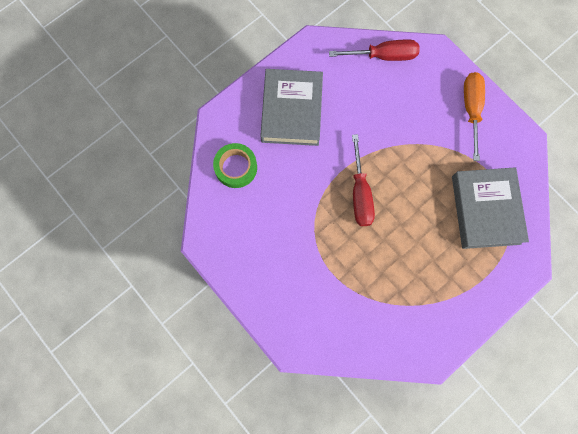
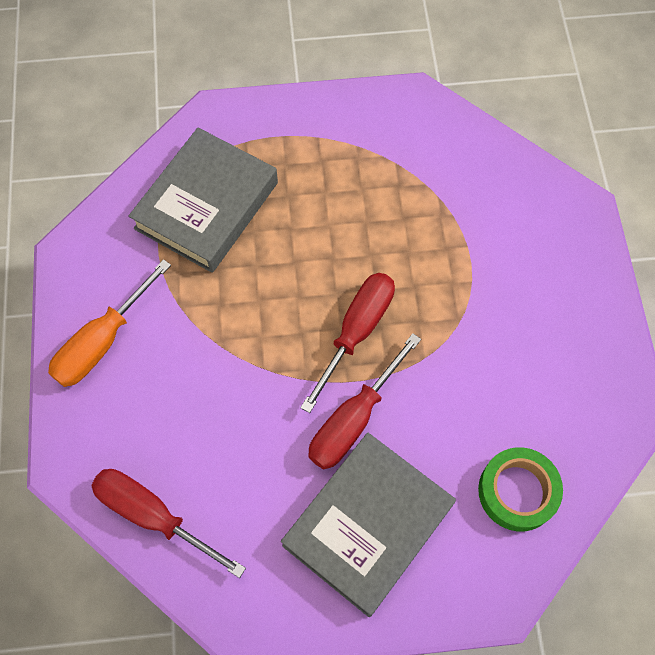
camera: 145 degrees left, 10 degrees down
(330, 151) = (354, 419): none -> red screwdriver

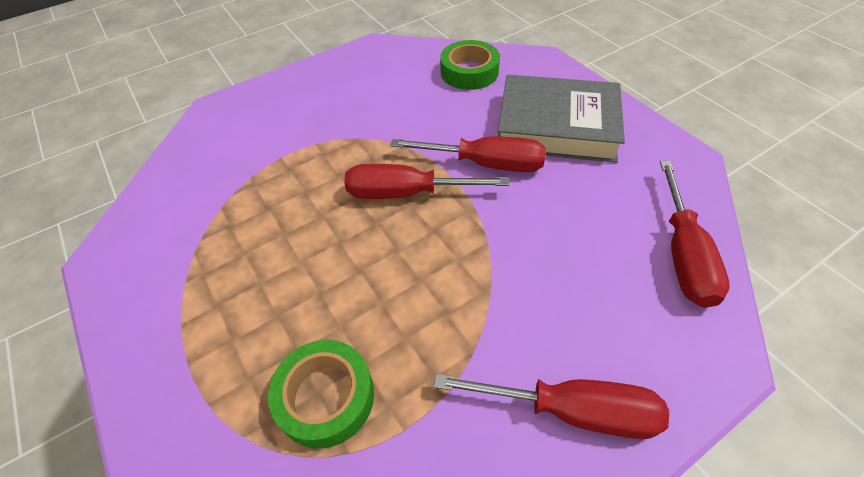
camera: 115 degrees left, 15 degrees down
(103, 341) = (570, 410): orange screwdriver -> red screwdriver
(207, 205) = (325, 397): grey book -> green tape

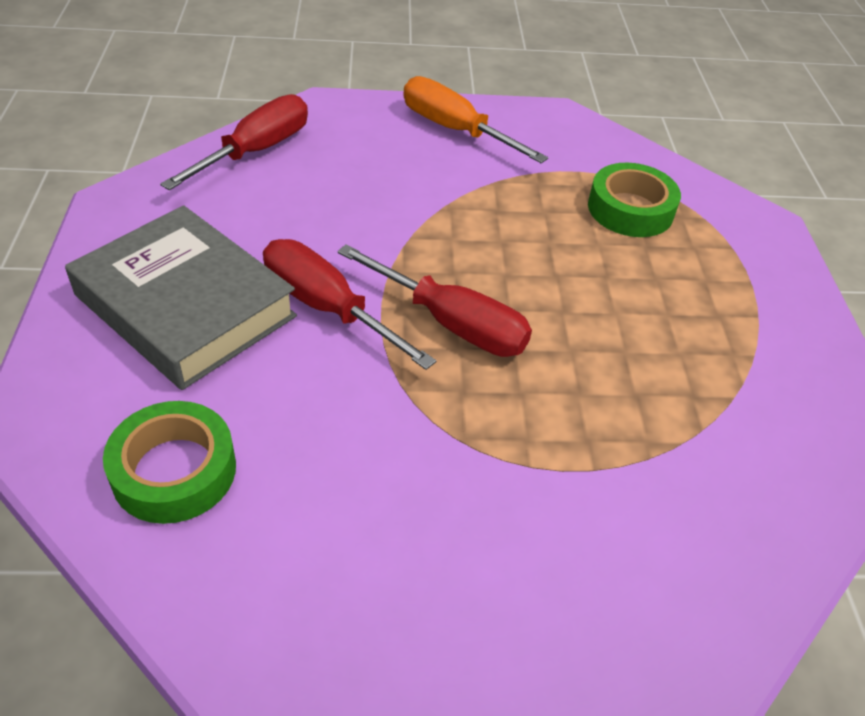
camera: 155 degrees left, 5 degrees down
(570, 410) = (455, 130): red screwdriver -> orange screwdriver

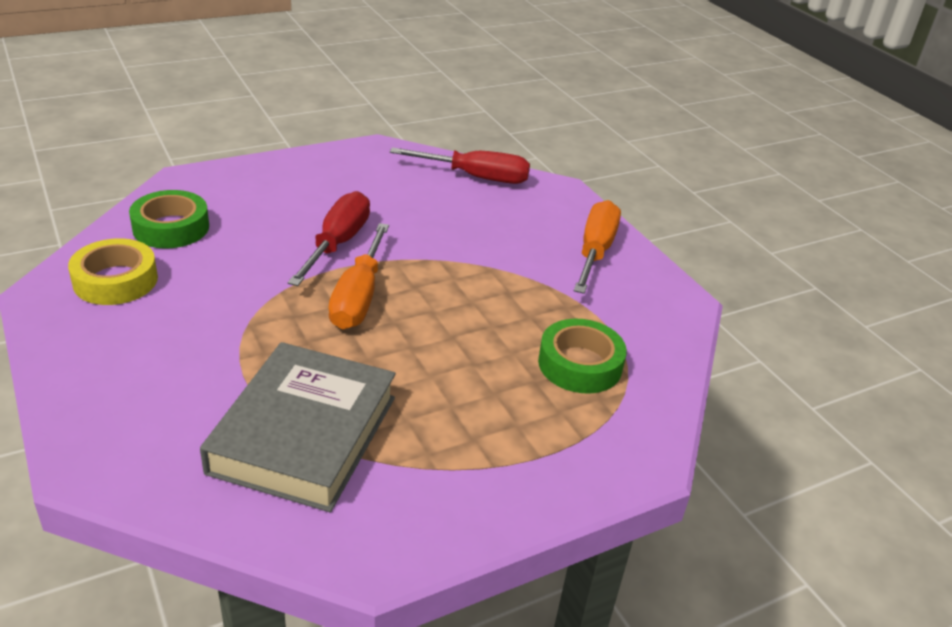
camera: 65 degrees right, 10 degrees down
(185, 306) = (302, 195): grey book -> grey book (304, 434)
(282, 569) = (115, 280): none -> yellow tape
(450, 323) = (359, 296): red screwdriver -> orange screwdriver

